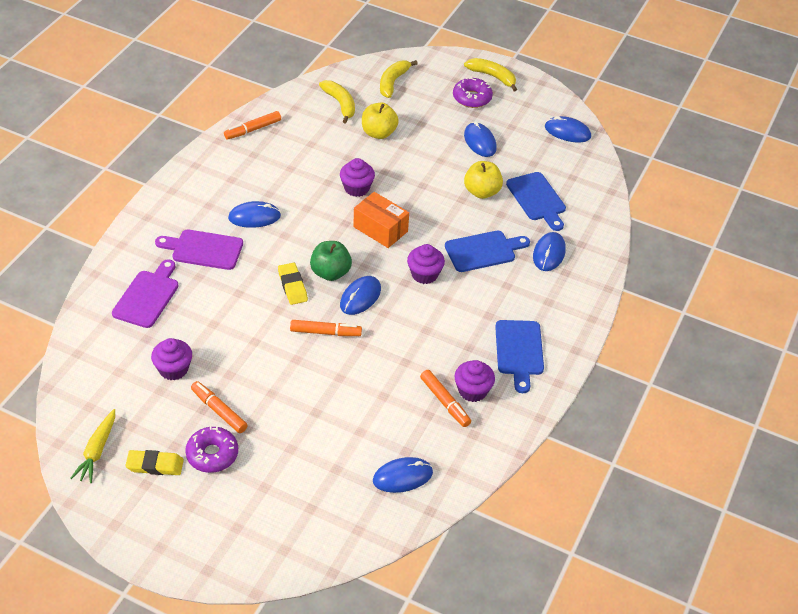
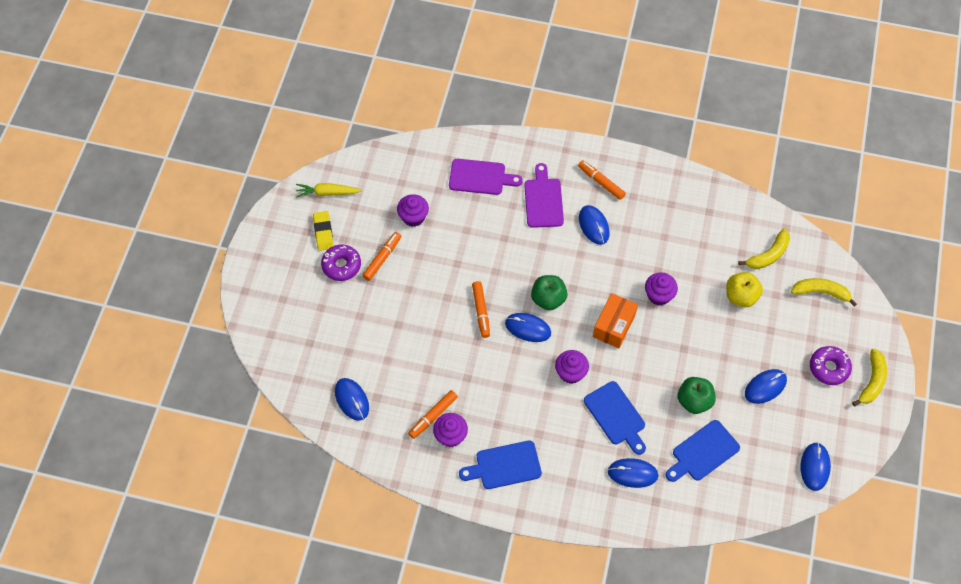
camera: 80 degrees right, 15 degrees up
(253, 129) = (703, 194): orange marker -> orange marker (601, 182)
(292, 286) = (524, 274): yellow eraser -> none
(482, 192) = (694, 401): yellow apple -> green apple

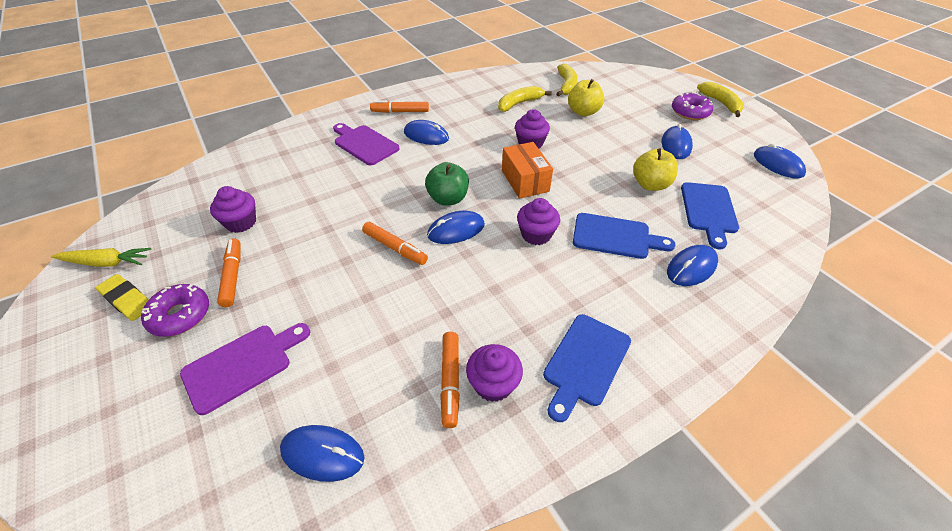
camera: 45 degrees left, 15 degrees down
(327, 193) = (106, 263): yellow carrot -> yellow carrot turned 135 degrees counterclockwise
(480, 177) = (287, 160): purple cutting board -> purple cutting board (242, 365)
(694, 401) = (650, 184): green apple -> yellow apple
(821, 292) = (623, 84): yellow banana -> yellow banana (519, 103)

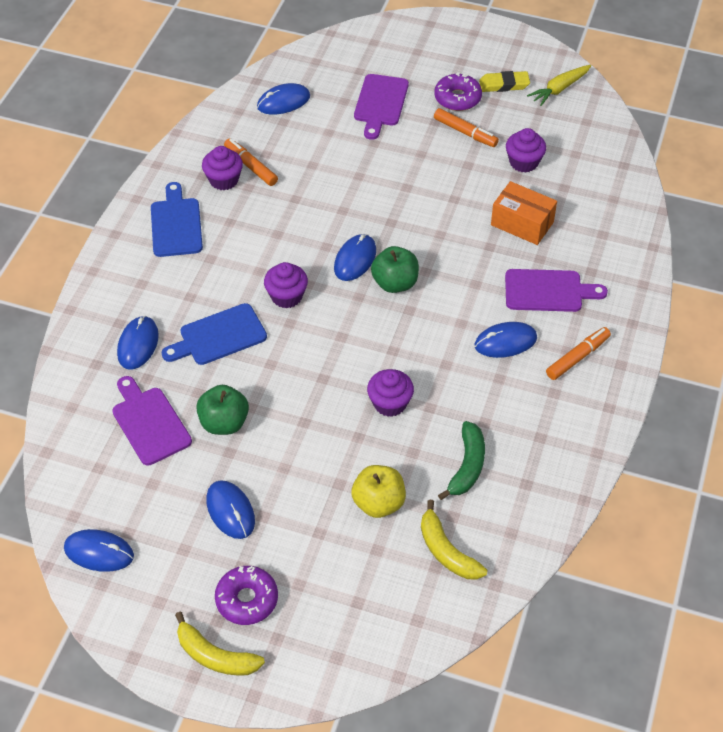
camera: 140 degrees right, 5 degrees up
(395, 248) = (383, 217): orange marker -> none
(519, 103) = (467, 466): yellow banana -> green banana
(525, 181) = (348, 348): orange box -> orange box (522, 223)
(650, 184) = (224, 423): yellow apple -> green apple
(708, 210) = (149, 423): blue cutting board -> purple cutting board

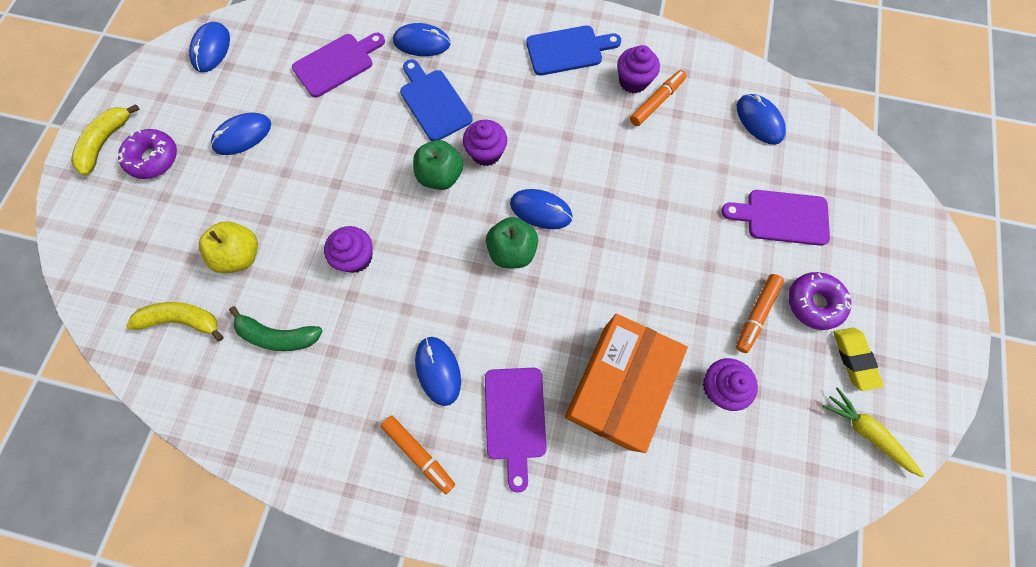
camera: 85 degrees right, 20 degrees up
(224, 423) = (335, 119): green apple -> green apple (441, 176)
(446, 551) = (183, 320): yellow banana -> yellow banana turned 45 degrees clockwise
(522, 223) = (617, 386): orange box -> orange box, size x1.63

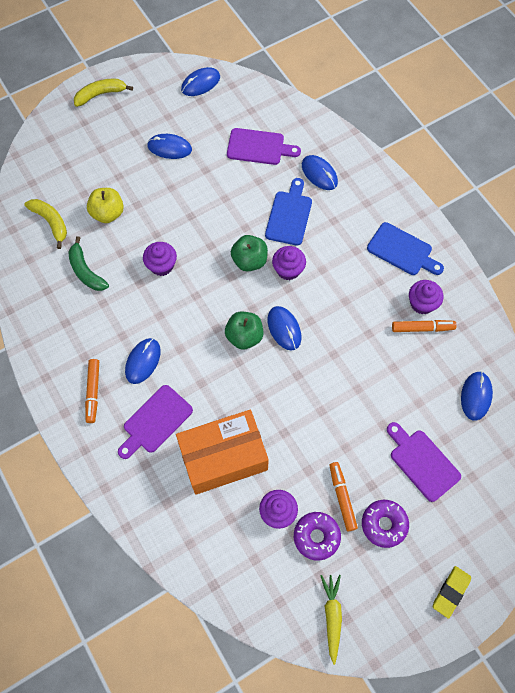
camera: 45 degrees right, 5 degrees down
(154, 158) = (115, 123): purple donut -> purple donut (316, 537)
(755, 314) = (342, 497): orange marker -> orange marker turned 90 degrees clockwise
(854, 359) = (371, 575): yellow eraser -> yellow eraser (451, 592)

